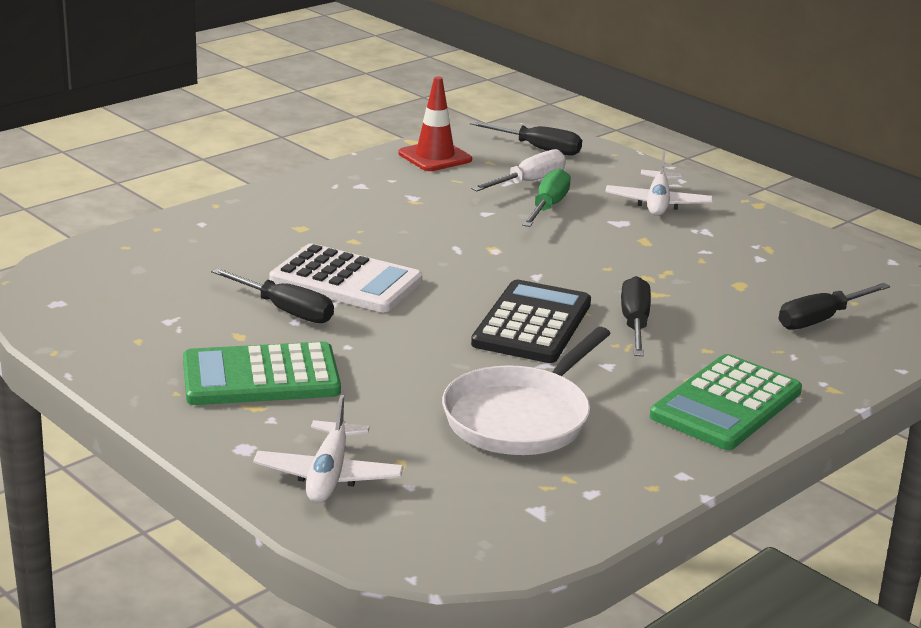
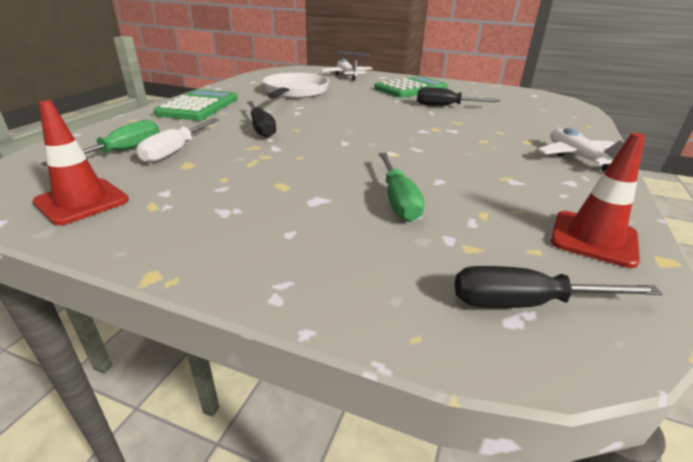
camera: 155 degrees right, 5 degrees up
(346, 281) = (444, 120): white calculator -> none
(528, 182) = (453, 229): white screwdriver -> white screwdriver (175, 151)
(532, 324) = (321, 119): black calculator -> none
(658, 203) = (290, 236): white plane -> white plane (577, 157)
(821, 319) = (122, 151): black screwdriver -> green screwdriver
(833, 265) = (82, 201): none -> red traffic cone

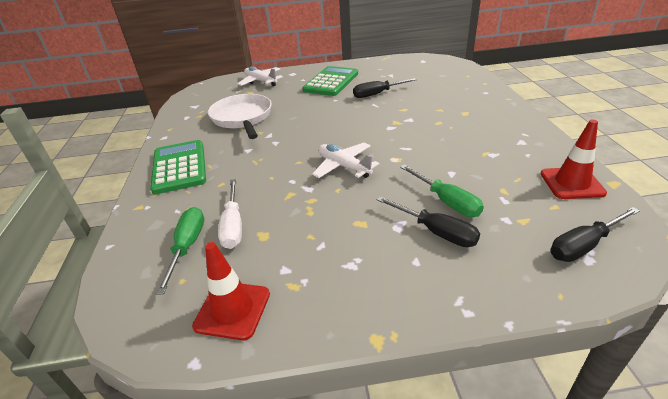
camera: 25 degrees left, 5 degrees up
(261, 128) = (270, 172): black screwdriver -> black screwdriver (436, 232)
(577, 157) = (505, 117): white plane -> white plane (344, 166)

